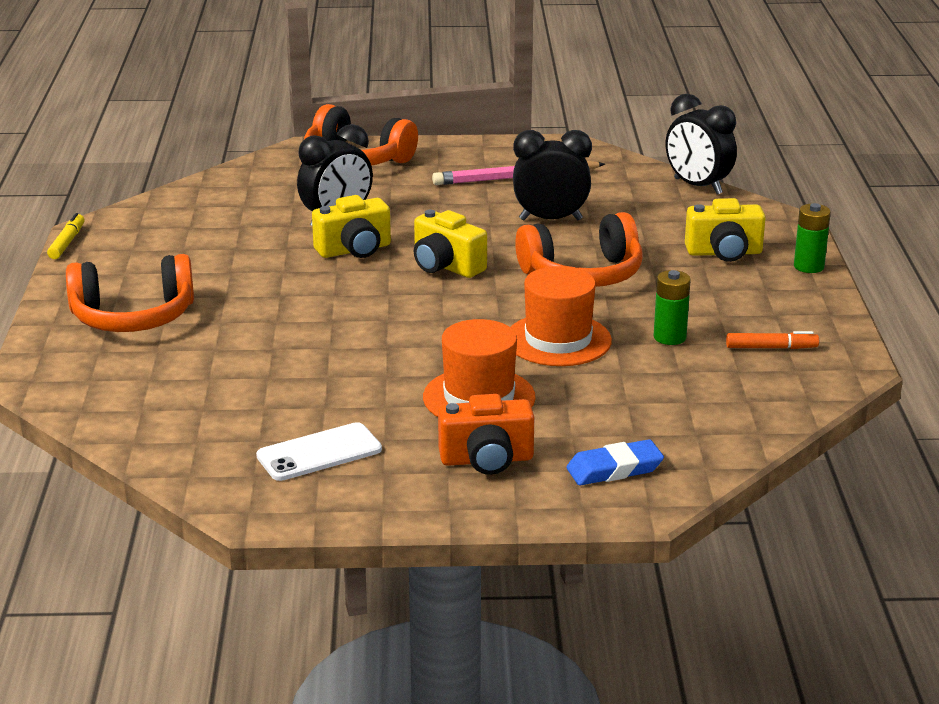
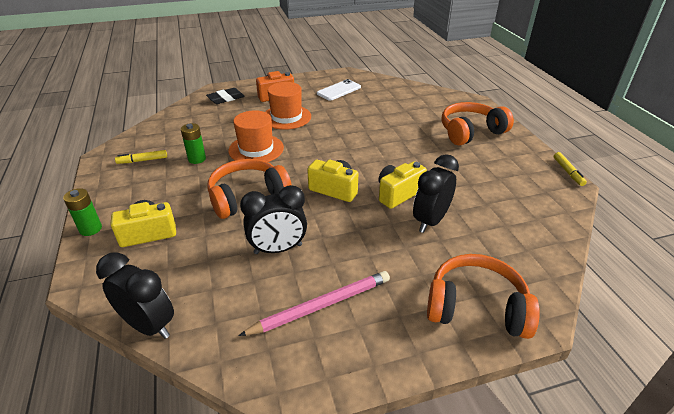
camera: 165 degrees right, 10 degrees up
(614, 469) = (226, 98): blue eraser -> black eraser
(771, 347) = (142, 160): orange marker -> yellow marker

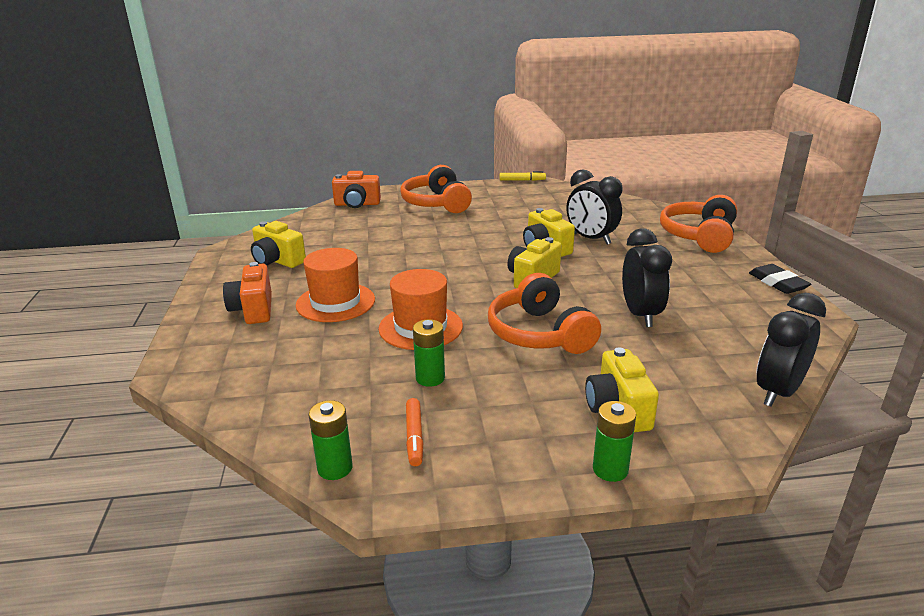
camera: 80 degrees left, 10 degrees down
(125, 142) = (335, 468): none -> green battery
(142, 160) = (414, 436): yellow marker -> orange marker
(226, 98) = (225, 357): black eraser -> black eraser (777, 283)
(321, 306) = (717, 296): pink pencil -> none
(339, 90) = (277, 261): white phone -> yellow camera
(447, 100) = (357, 204): none -> orange camera

